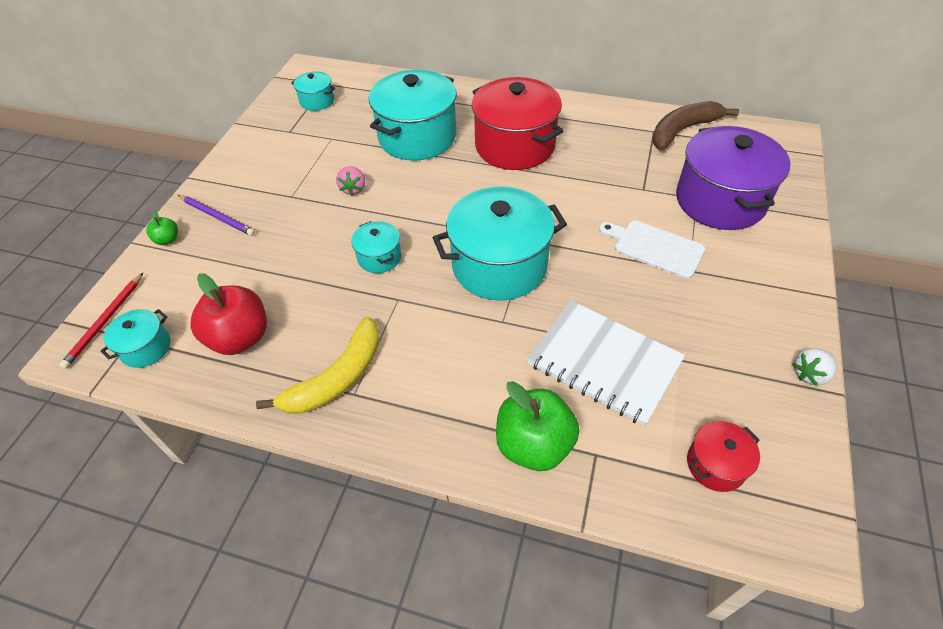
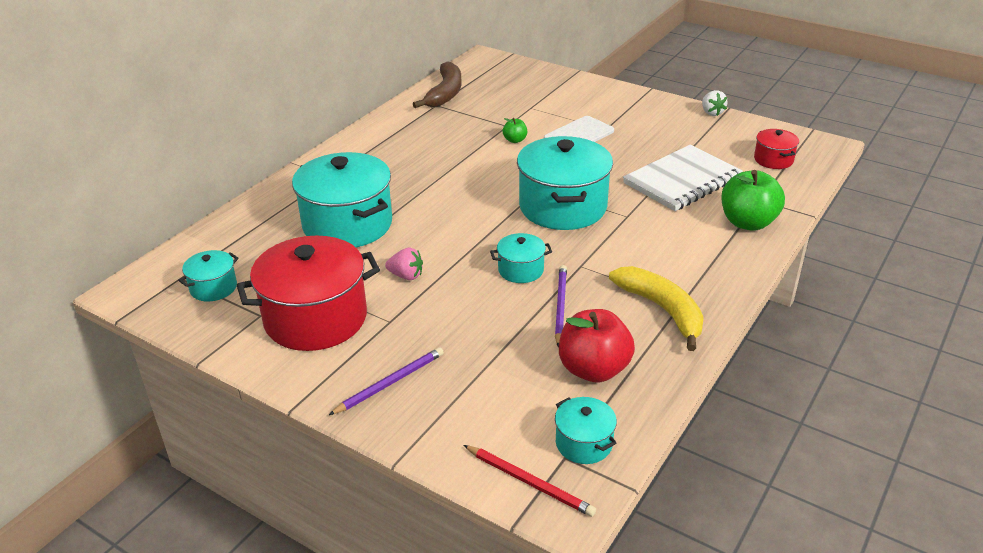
camera: 75 degrees left, 15 degrees down
(168, 240) = (409, 428): green apple -> green apple (515, 140)
(329, 296) = (560, 306): none -> purple pencil
(515, 146) = (406, 172): red pot -> red pot (316, 318)
(682, 130) = (445, 93): brown banana -> brown banana turned 150 degrees counterclockwise
(720, 200) = (539, 100): purple pot -> none

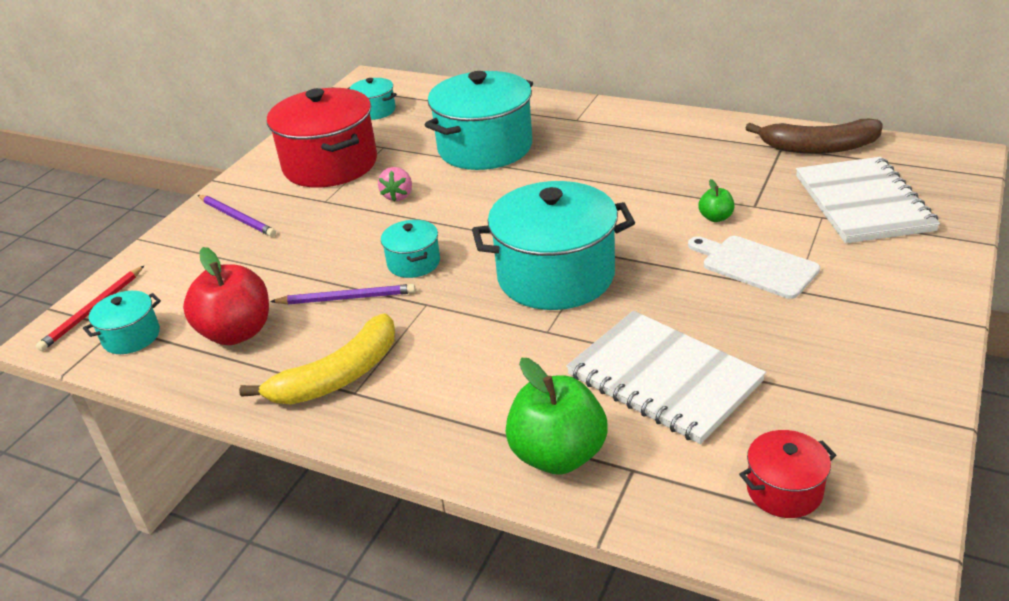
camera: 85 degrees right, 0 degrees up
(521, 93) = (863, 203): none -> white notebook
(711, 112) = (932, 404): white strawberry -> none

